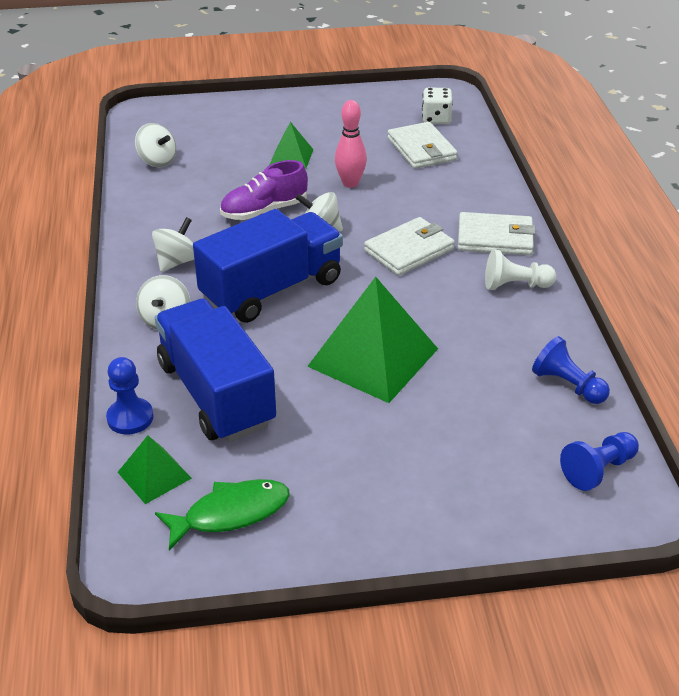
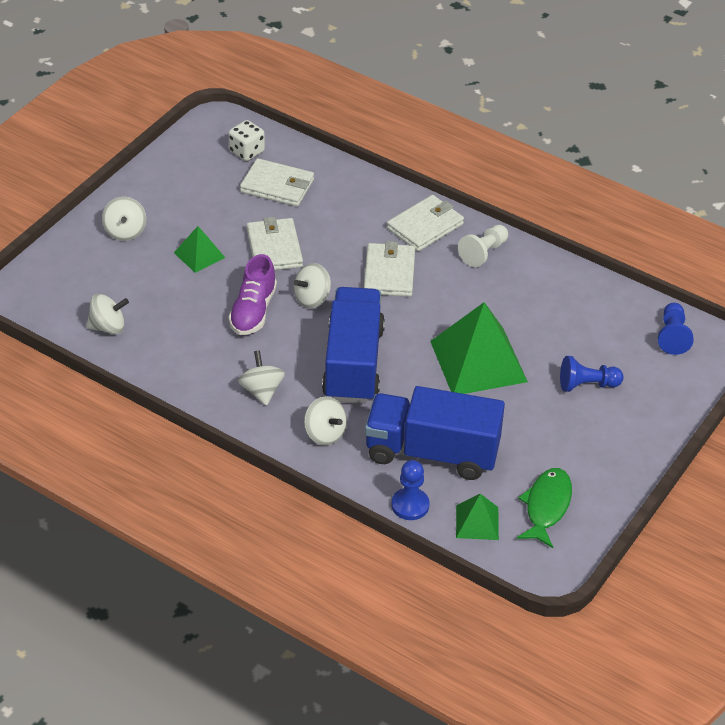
camera: 50 degrees left, 5 degrees up
(269, 117) = (125, 231): none -> white spinning top
(350, 183) = (274, 248): pink bowling pin -> white wallet
(567, 385) = (596, 298): blue pawn -> blue pawn (587, 385)

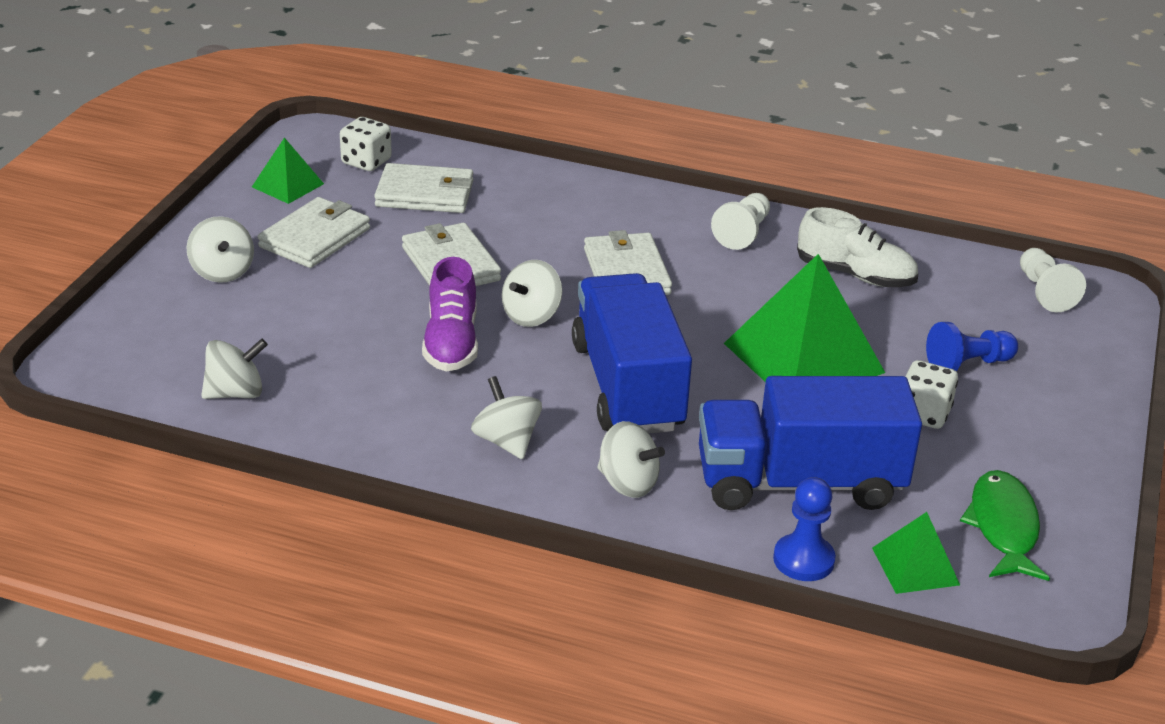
camera: 15 degrees left, 10 degrees down
(199, 255) = (344, 285): green pyramid -> green pyramid (288, 185)
(425, 226) = (649, 213): white wallet -> white wallet (315, 238)
(537, 417) = (923, 414): none -> white dice
(545, 301) = (855, 275): none -> white shoe
(672, 336) = (1044, 292): blue pawn -> white pawn

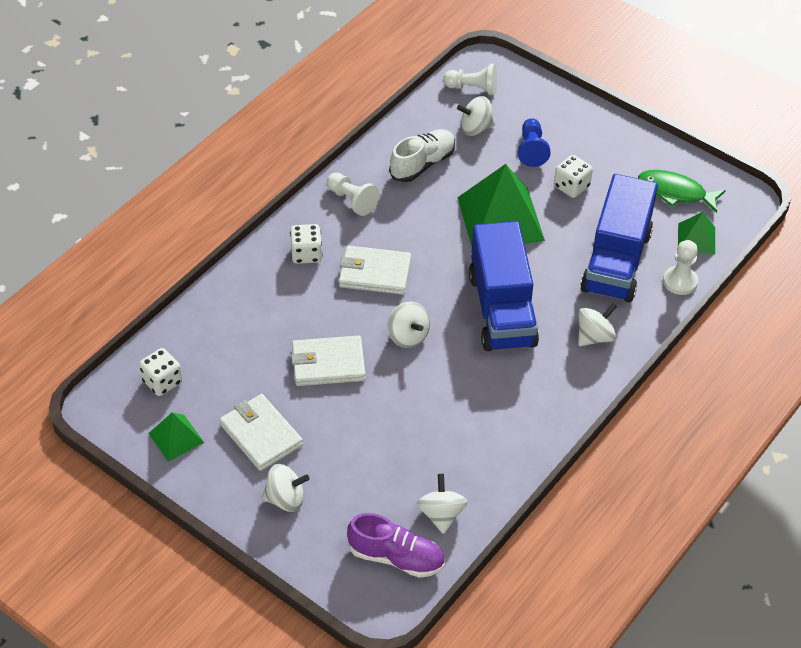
camera: 70 degrees left, 15 degrees up
(425, 194) = (226, 357): white wallet -> none
(451, 342) = (423, 385): purple shoe -> purple shoe (396, 557)
(506, 441) = (538, 383): white spinning top -> white spinning top (475, 128)
(625, 217) = (306, 254): none -> white dice
(627, 386) = (502, 309): blue truck -> blue truck turned 105 degrees counterclockwise
(803, 560) = (680, 281): blue pawn -> white pawn

